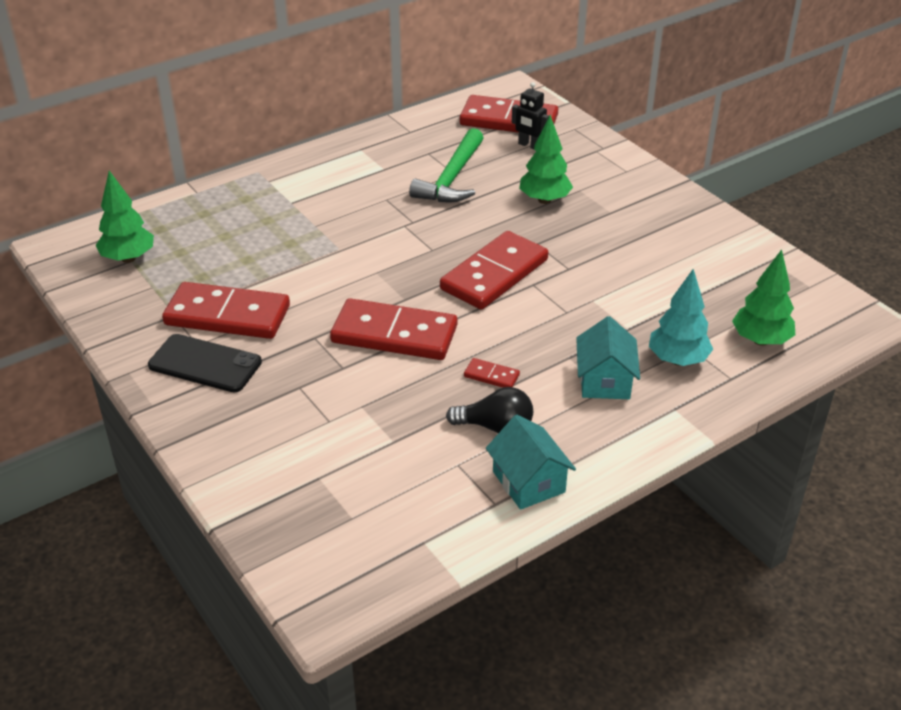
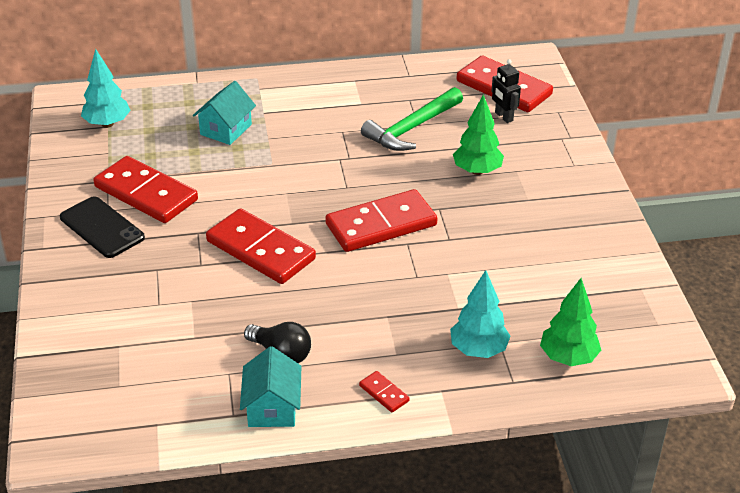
camera: 25 degrees right, 0 degrees up
(128, 258) = (107, 124): green tree -> turquoise tree
(491, 376) = (311, 310): red domino -> red domino (384, 393)
(605, 381) = (401, 346): turquoise house -> turquoise house (226, 129)

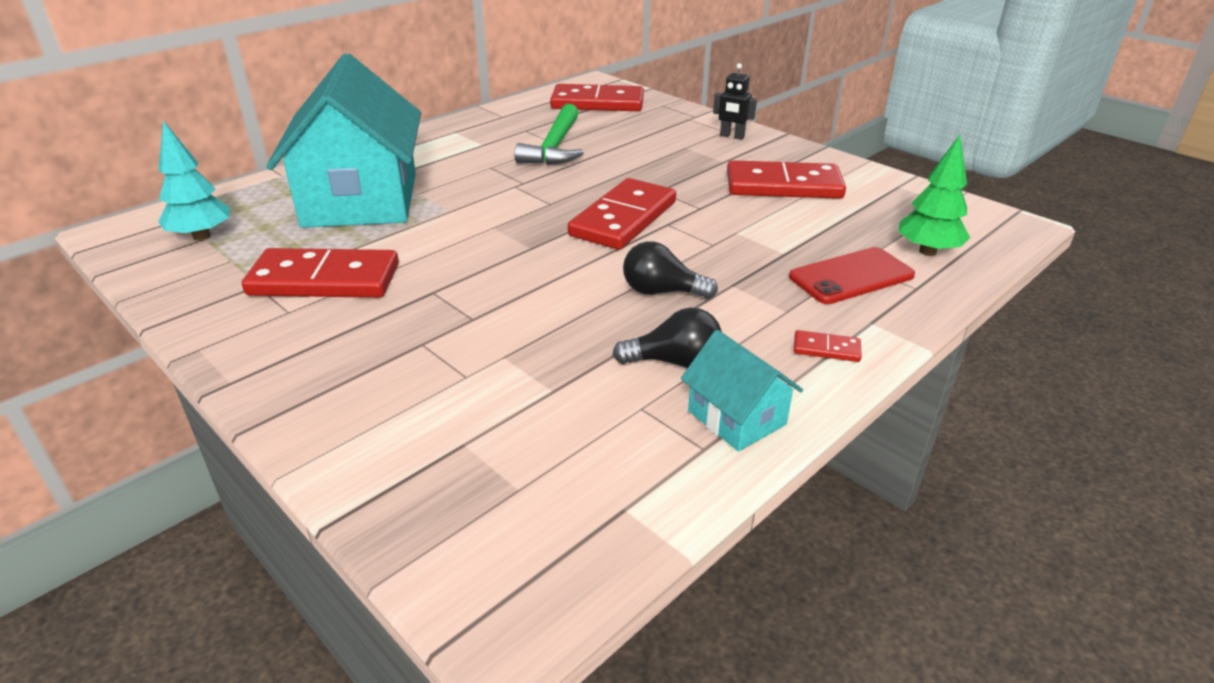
camera: 35 degrees left, 5 degrees down
(102, 228) = (299, 331): black phone -> none
(226, 129) = (361, 200): turquoise house -> turquoise house, size x2.23
(261, 250) = (527, 280): red domino -> red domino (783, 185)
(333, 299) = (661, 292): none -> black light bulb
(477, 171) = (654, 156): green tree -> none
(478, 350) = (851, 276): turquoise tree -> red phone
(503, 117) = (624, 119): black robot -> black robot (732, 136)

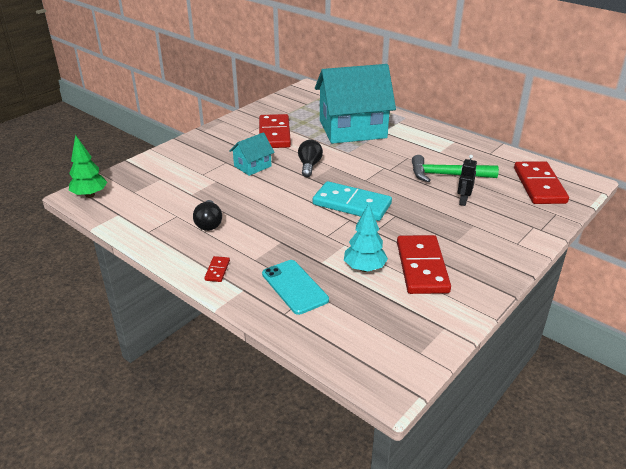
camera: 85 degrees right, 0 degrees up
(202, 236) = (307, 103): turquoise tree -> turquoise tree (364, 268)
(624, 219) = (351, 204): red domino -> turquoise domino
(661, 292) = (271, 219): black light bulb -> black light bulb (309, 166)
(732, 136) = (506, 246): black robot -> black robot (463, 201)
(736, 417) = (166, 240): turquoise house -> turquoise house (252, 166)
(851, 276) = (294, 287): red phone -> turquoise phone
(927, 251) = (333, 326): green tree -> green tree (90, 195)

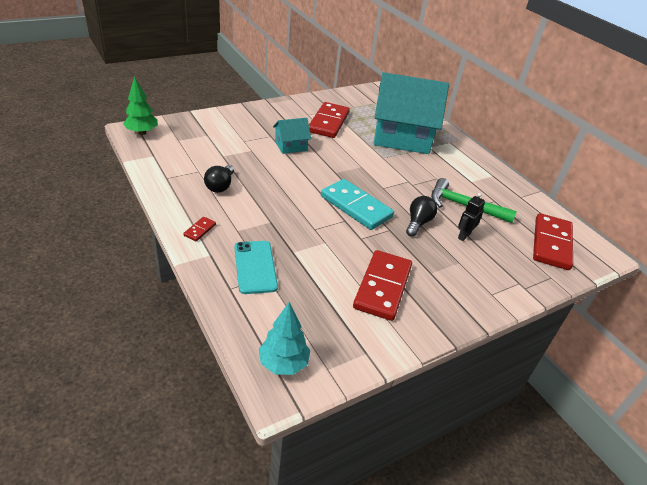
camera: 15 degrees right, 5 degrees up
(309, 166) = (341, 160): black light bulb -> black light bulb (418, 223)
(364, 268) = (328, 270): turquoise tree -> turquoise tree (283, 363)

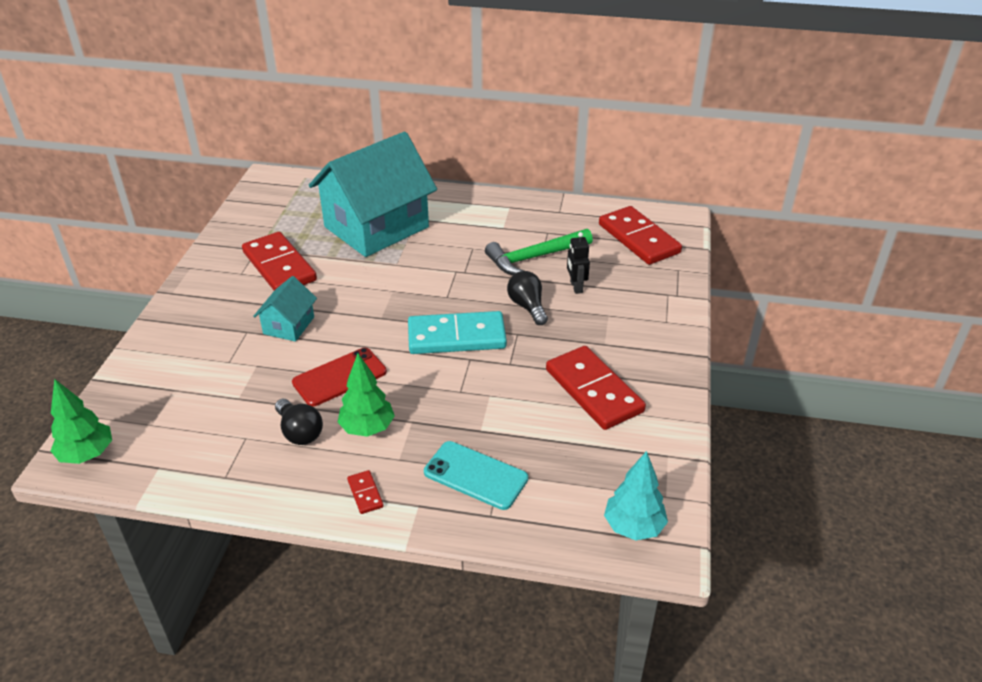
camera: 45 degrees left, 0 degrees up
(247, 208) = (367, 428): none -> green tree
(274, 180) = (339, 377): none -> red phone

